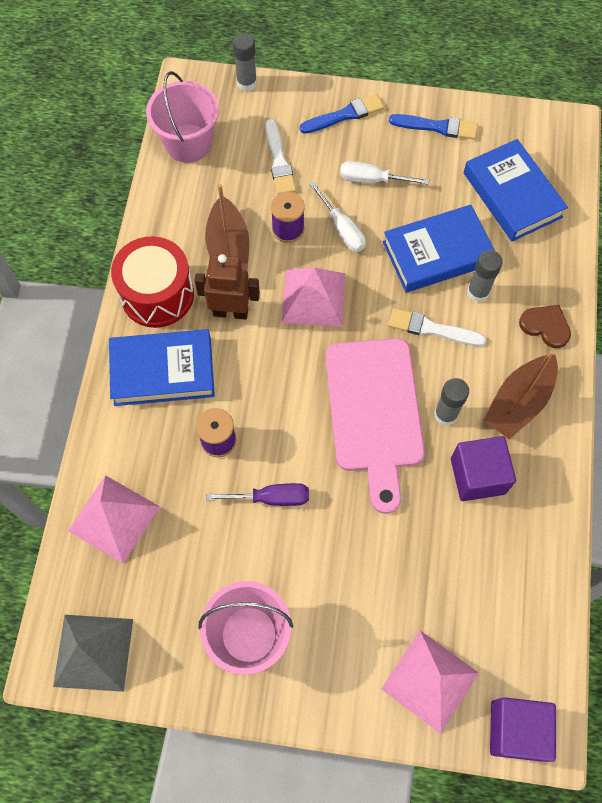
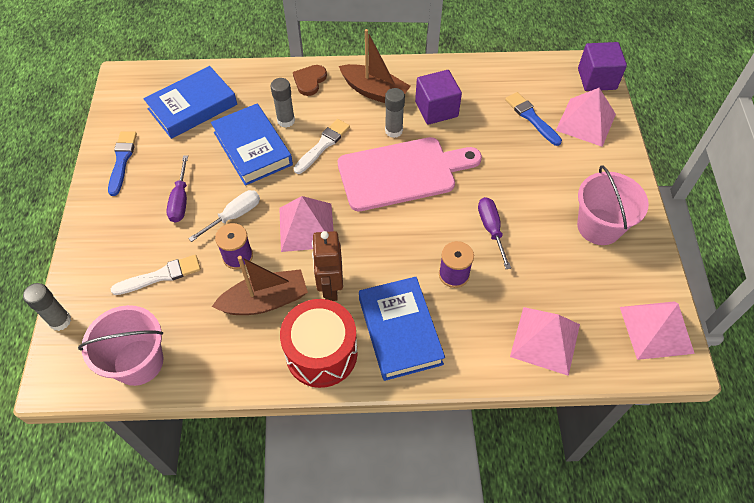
camera: 100 degrees left, 10 degrees down
(93, 652) = (656, 330): grey pyramid -> pink pyramid
(345, 115) = (106, 230): blue brush -> blue brush (531, 118)
(372, 180) = (180, 200): white screwdriver -> purple screwdriver
(432, 329) = (323, 145): white brush -> white brush turned 150 degrees counterclockwise

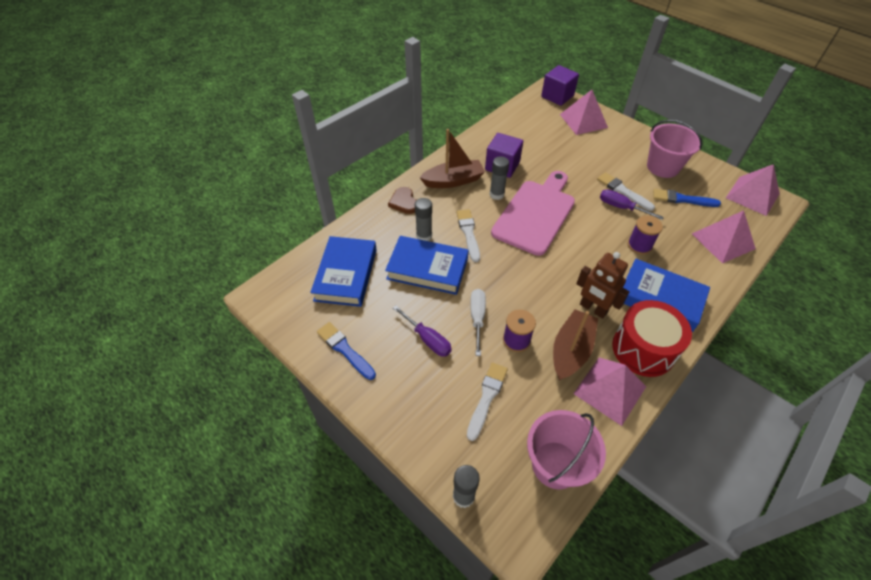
camera: 45 degrees left, 5 degrees down
(306, 227) = (529, 287): pink pyramid -> pink pyramid (609, 390)
(517, 216) = (623, 191): none -> white brush
(531, 118) = (556, 136): blue brush -> blue brush (682, 199)

